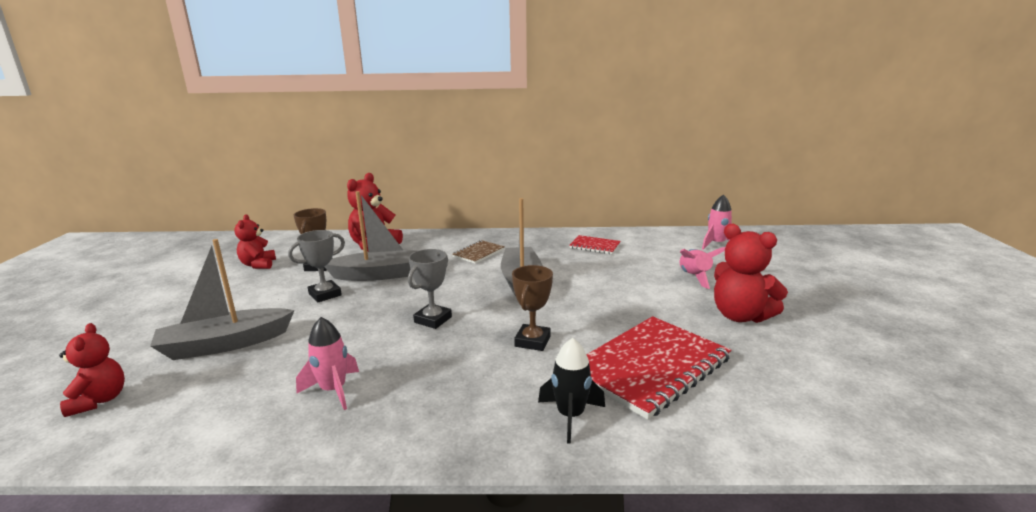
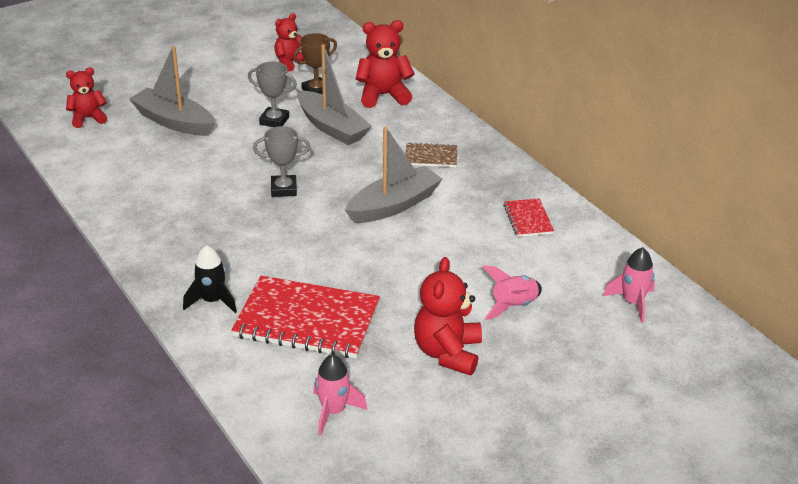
camera: 55 degrees right, 15 degrees up
(99, 400) = (88, 118): red teddy bear -> red teddy bear turned 150 degrees counterclockwise
(333, 390) = (162, 193): pink rocket -> pink rocket (333, 411)
(532, 341) = (295, 250): brown trophy -> none

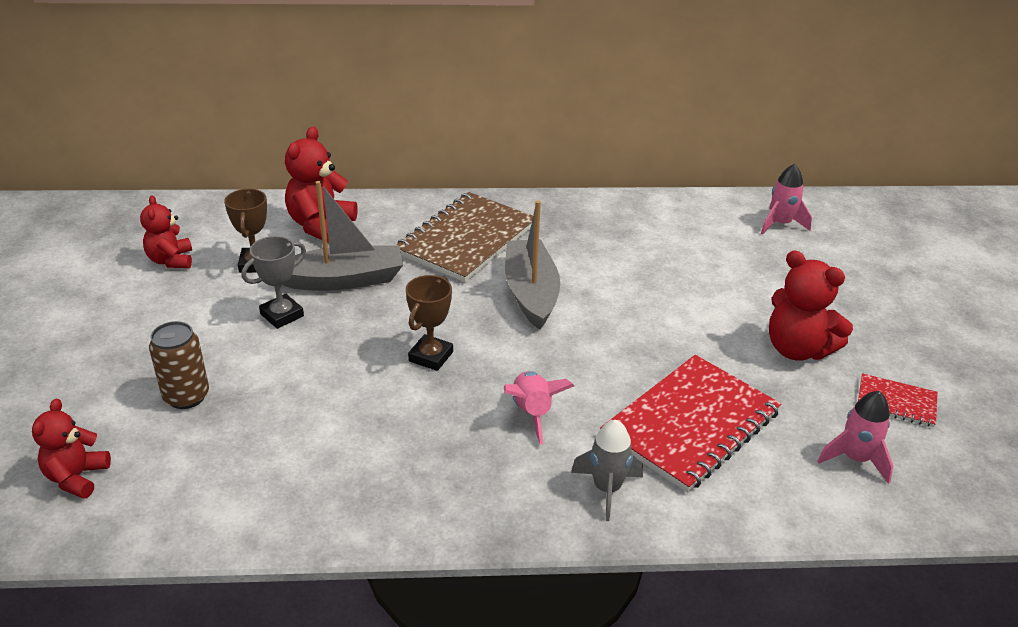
camera: 60 degrees left, 0 degrees up
(174, 122) = (186, 396): grey boat -> brown can
(212, 301) = (607, 489): black rocket -> grey rocket
(283, 189) = (431, 356): grey trophy -> brown trophy
(431, 157) = (467, 239): brown notebook -> brown notebook, size x2.07
(513, 306) = (748, 285): pink rocket -> pink rocket (532, 412)
(528, 219) = (621, 227): red notebook -> red notebook (896, 402)

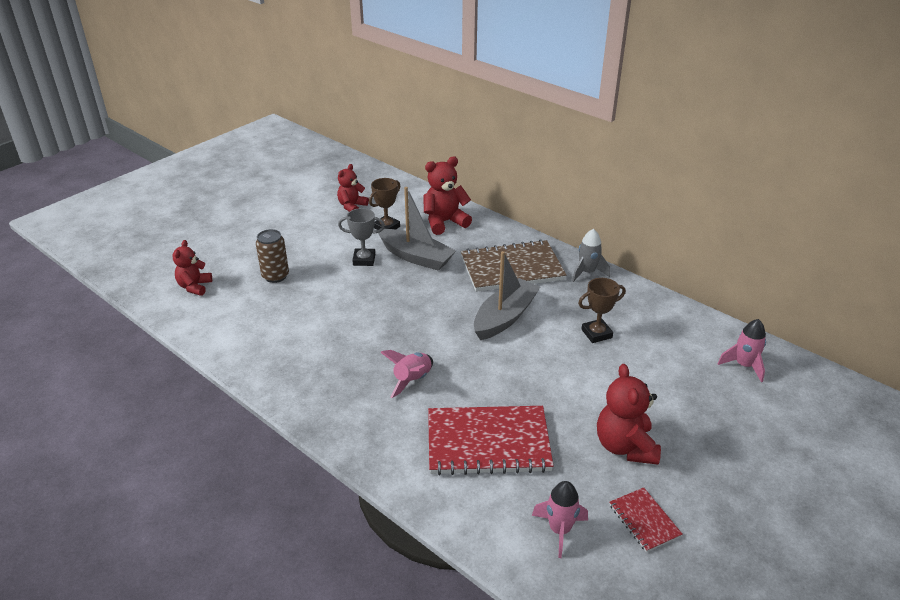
camera: 45 degrees right, 0 degrees up
(77, 477) = (194, 287): red teddy bear -> red teddy bear turned 45 degrees counterclockwise
(431, 356) = (403, 321): brown trophy -> brown trophy (596, 334)
(607, 489) = (393, 442): grey rocket -> grey rocket (587, 272)

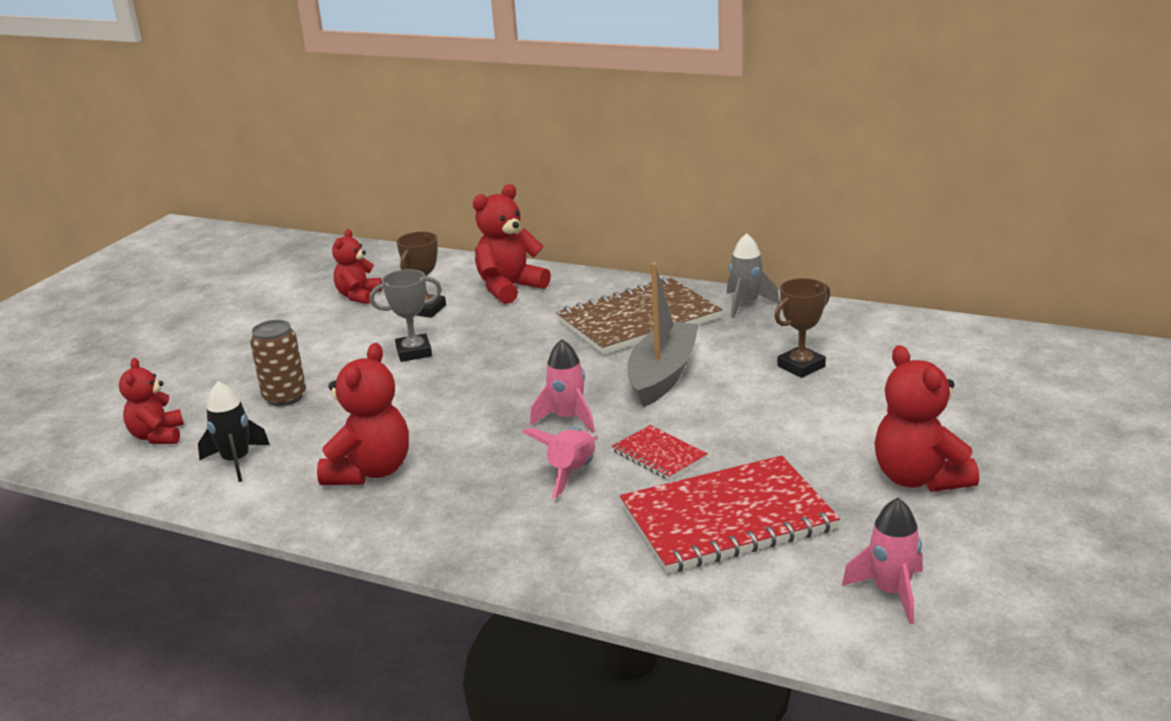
camera: 15 degrees left, 10 degrees down
(228, 317) = (236, 461): none -> black rocket
(298, 346) = (370, 471): none -> red teddy bear
(416, 257) = (491, 334): grey boat -> none
(644, 520) = (997, 553): red notebook -> red notebook (659, 455)
(744, 365) = (1014, 359): pink rocket -> pink rocket (568, 418)

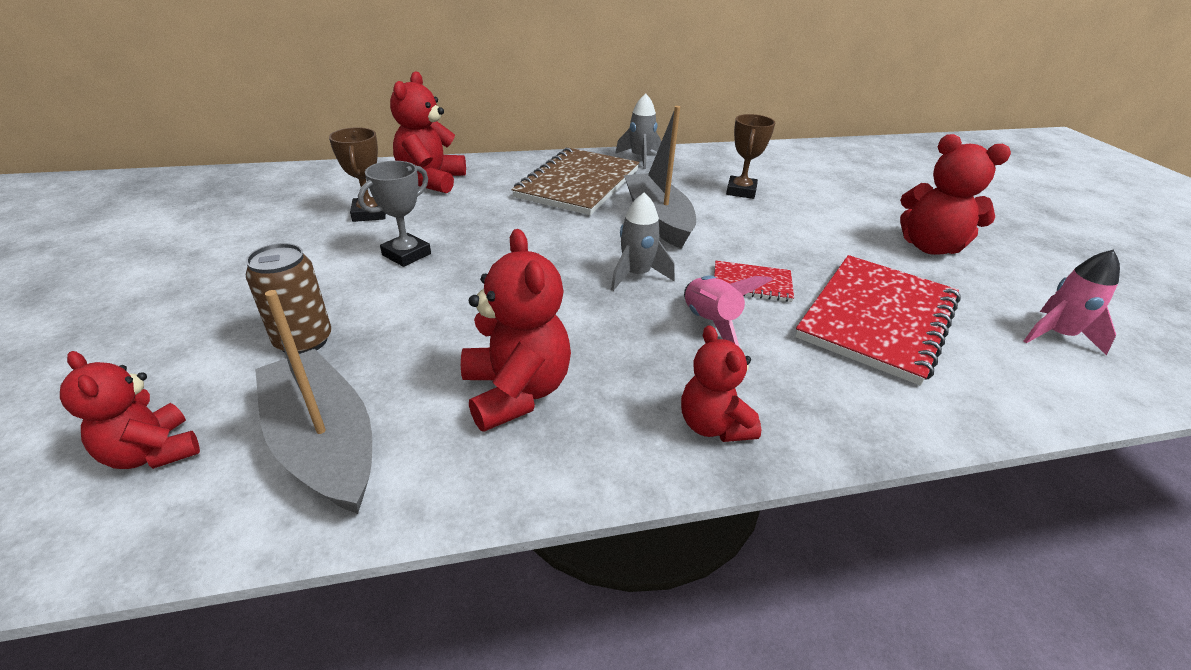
camera: 40 degrees left, 10 degrees up
(236, 461) = (324, 443): black rocket -> grey boat
(358, 296) = (275, 216): red teddy bear -> red teddy bear (713, 425)
(568, 418) = (636, 275): pink rocket -> grey rocket

